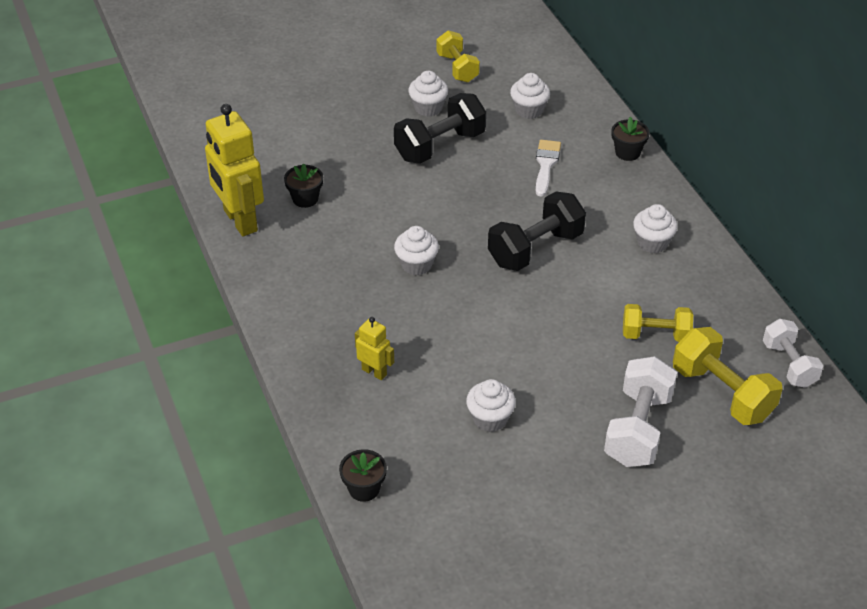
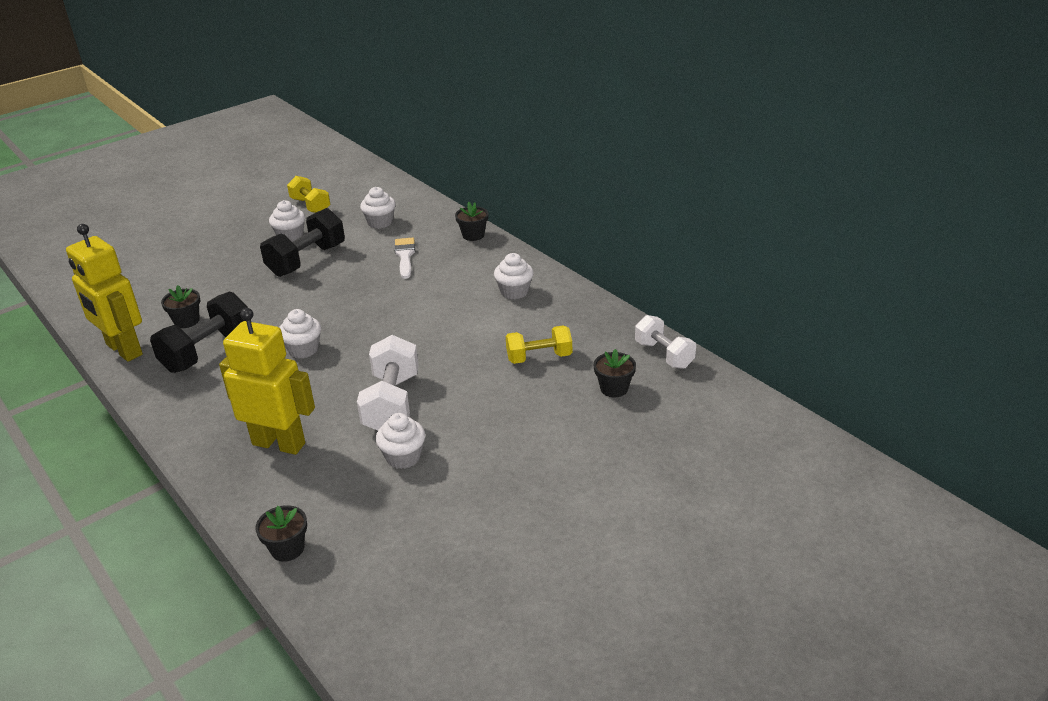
camera: 15 degrees left, 10 degrees down
(374, 372) = (279, 443): yellow robot -> yellow robot, size x2.02
(535, 249) = (412, 316): black dumbbell -> black dumbbell (207, 351)
(638, 429) = (547, 433): white dumbbell -> white dumbbell (392, 403)
(722, 393) = (614, 388): yellow dumbbell -> black flower pot

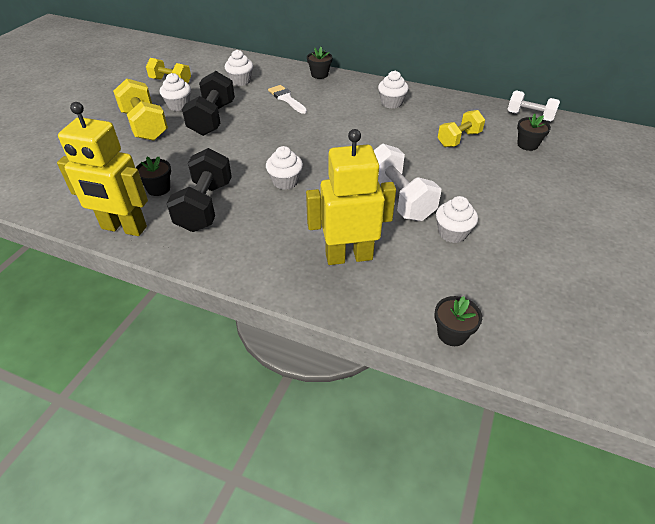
camera: 30 degrees left, 10 degrees up
(238, 250) = (145, 125): none -> yellow dumbbell

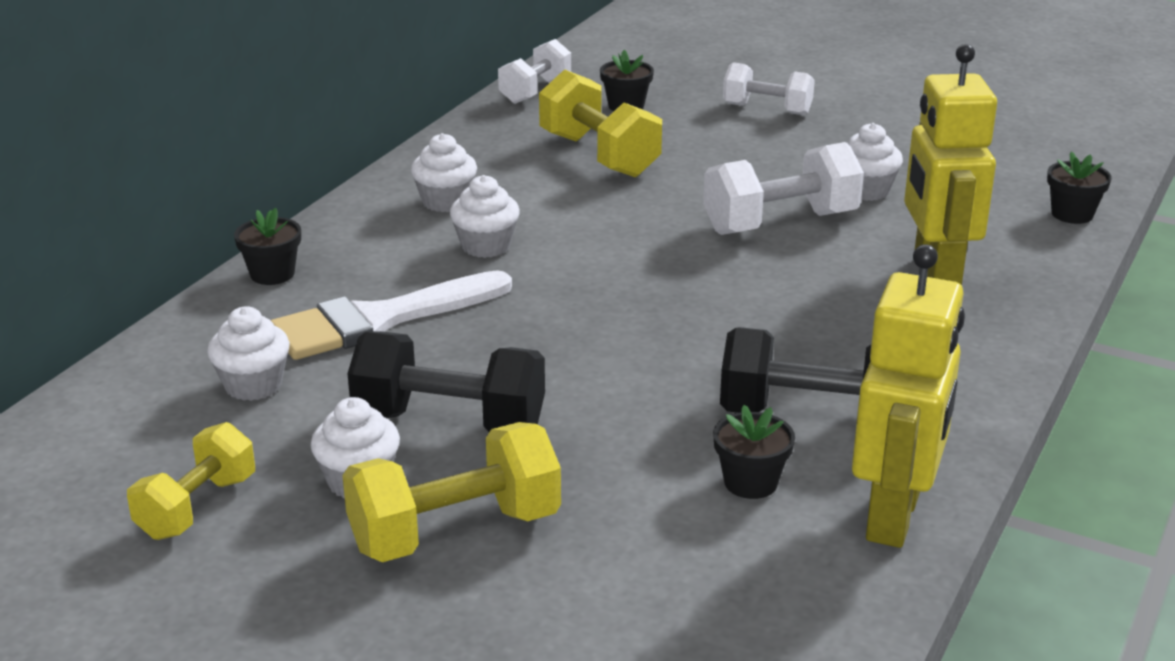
camera: 85 degrees left, 15 degrees down
(285, 182) = (727, 327): white cupcake -> white cupcake (486, 246)
(286, 99) = (380, 320): white brush -> white brush, size x1.70
(459, 139) = (599, 155): yellow dumbbell -> yellow dumbbell, size x1.51
(555, 195) = (767, 109): none -> white dumbbell

